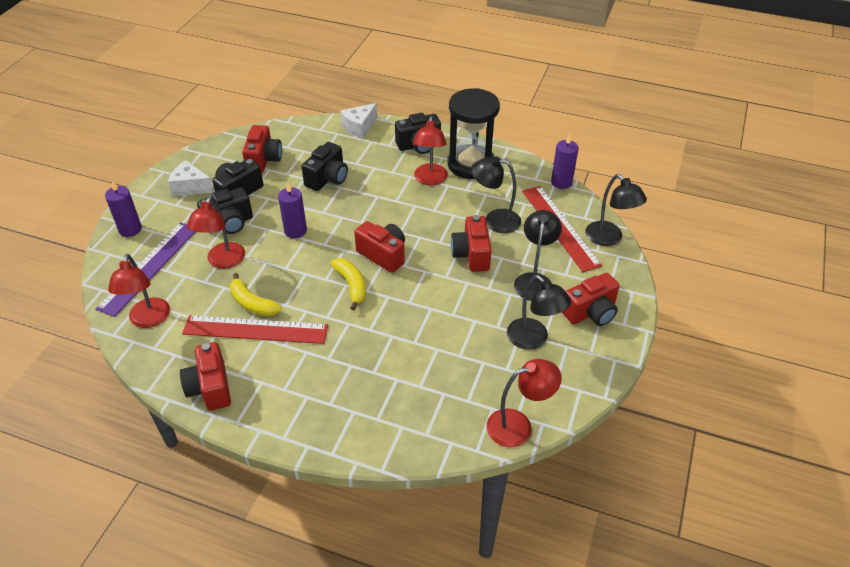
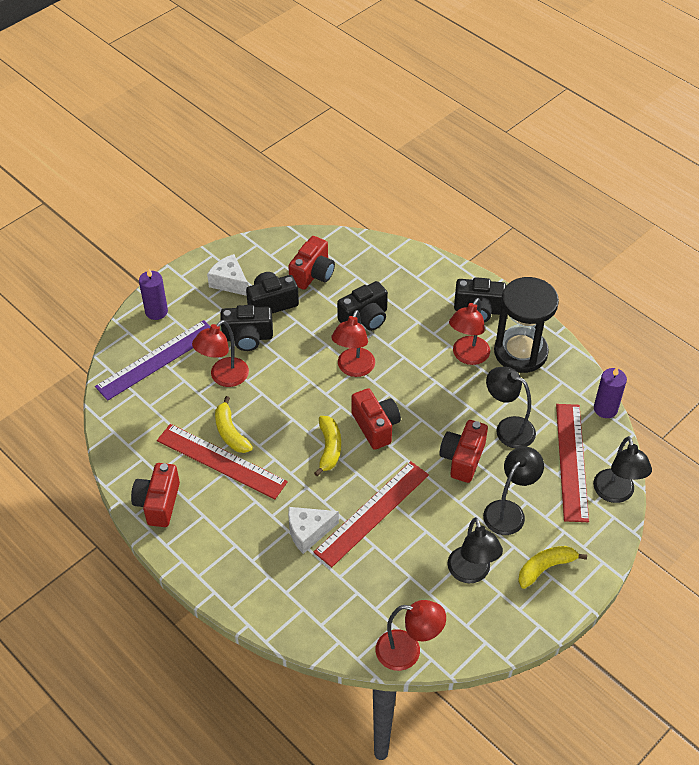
camera: 25 degrees right, 5 degrees up
(148, 320) = (134, 415): red lamp -> red lamp (353, 369)
(295, 231) = (305, 368): purple candle -> none
(359, 127) = (427, 266): white cheese -> white cheese (308, 532)
(419, 323) = (372, 513): none -> red ruler
(591, 312) = (545, 568): red camera -> yellow banana

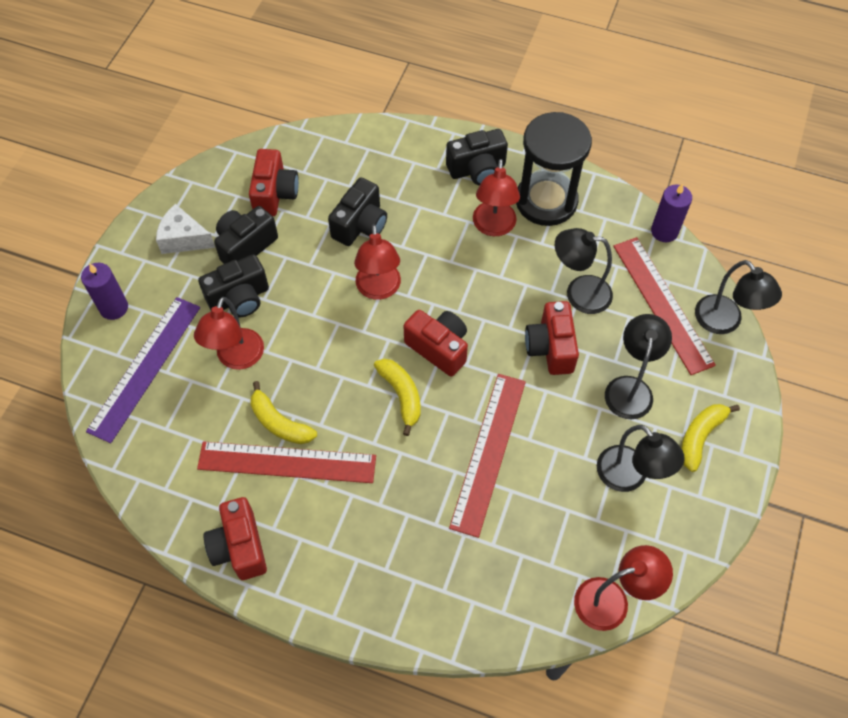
camera: 25 degrees left, 10 degrees up
(308, 532) = (430, 506): white cheese -> none

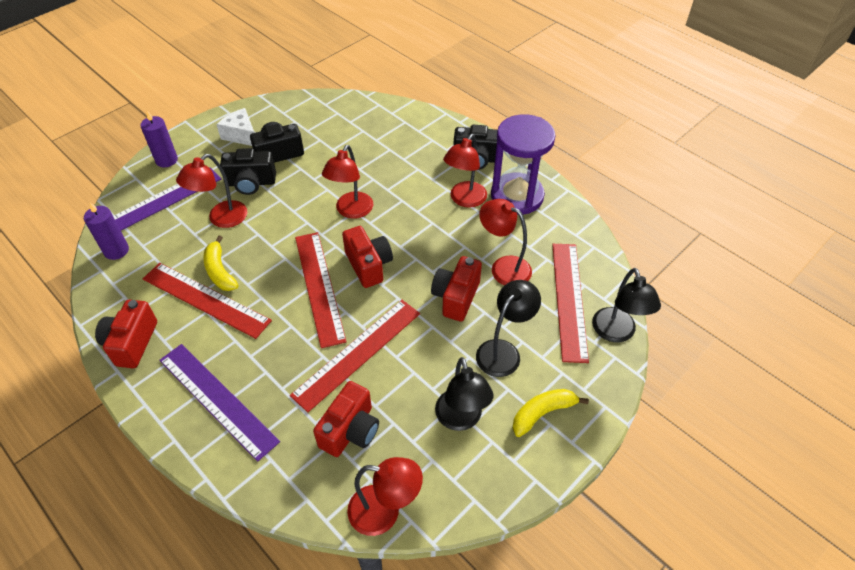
camera: 25 degrees right, 10 degrees down
(275, 194) = (321, 128): red camera -> red camera (350, 430)
(360, 225) = (367, 166): black camera -> none
(377, 566) = (217, 399): none -> purple ruler
(401, 395) = (319, 287): yellow banana -> red ruler
(546, 201) = (517, 196): black hourglass -> purple hourglass
(579, 293) = (503, 267): black lamp -> red lamp
(664, 231) = (602, 248): purple candle -> purple candle (116, 250)

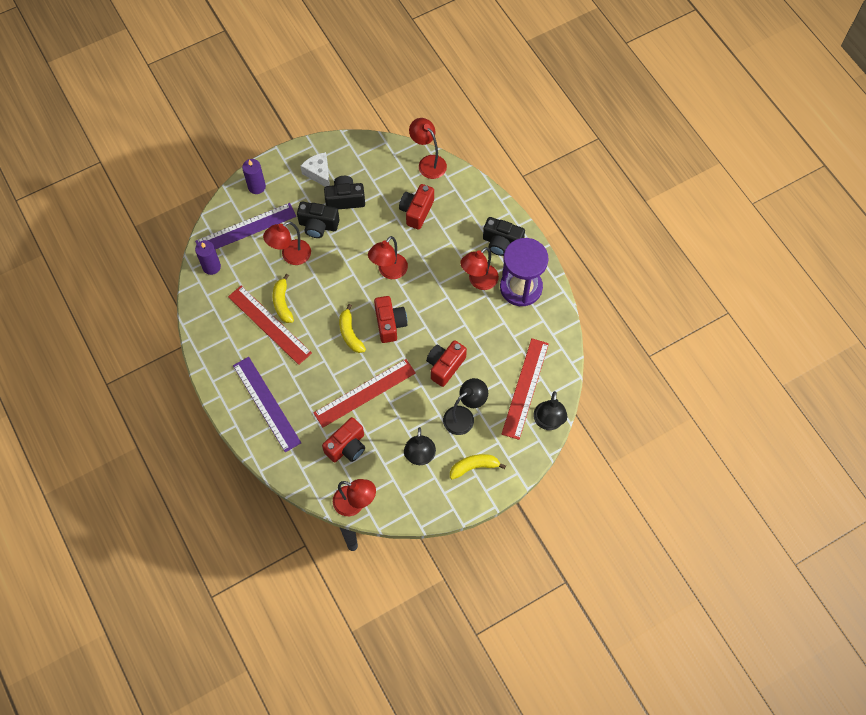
camera: 15 degrees right, 15 degrees up
(131, 343) = (215, 347): red camera -> red camera (416, 211)
(319, 287) = (350, 333): red ruler -> yellow banana
(503, 267) = (487, 349): red lamp -> red lamp (428, 162)

